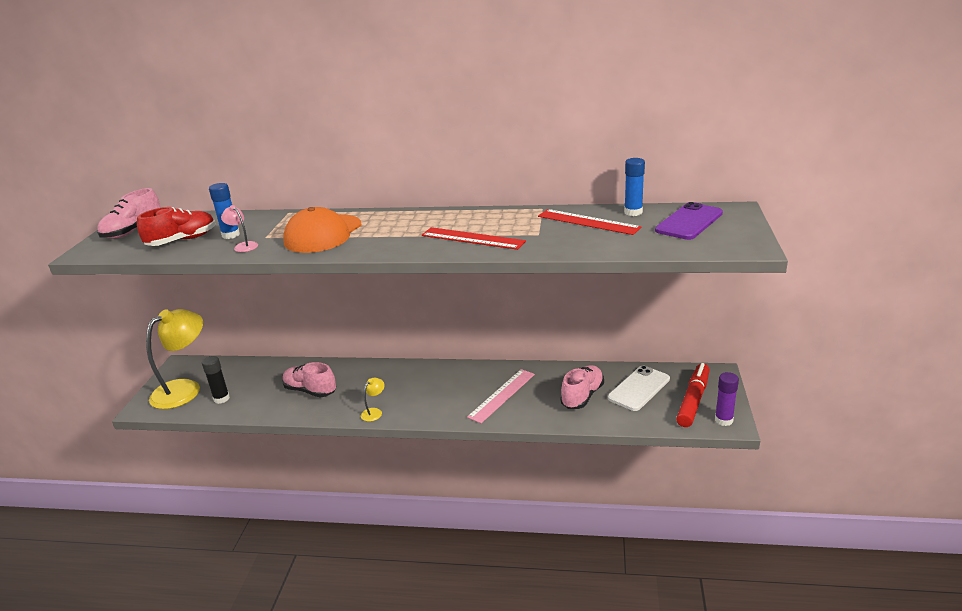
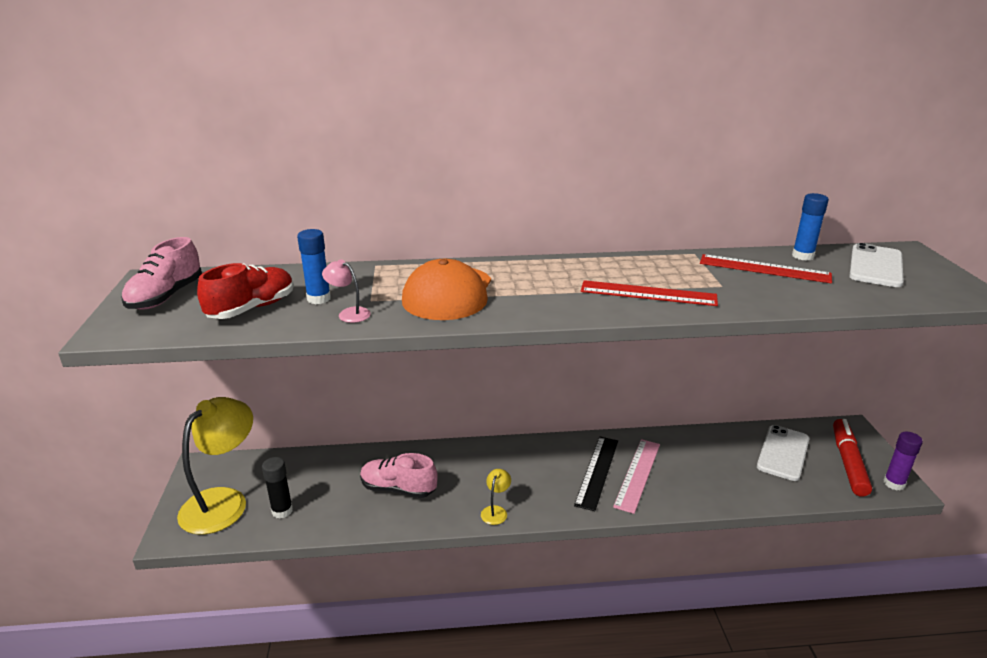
camera: 15 degrees left, 0 degrees up
(470, 390) = (597, 471): none -> black ruler
(582, 396) = (728, 467): pink shoe -> none
(689, 222) = (875, 266): purple phone -> white phone

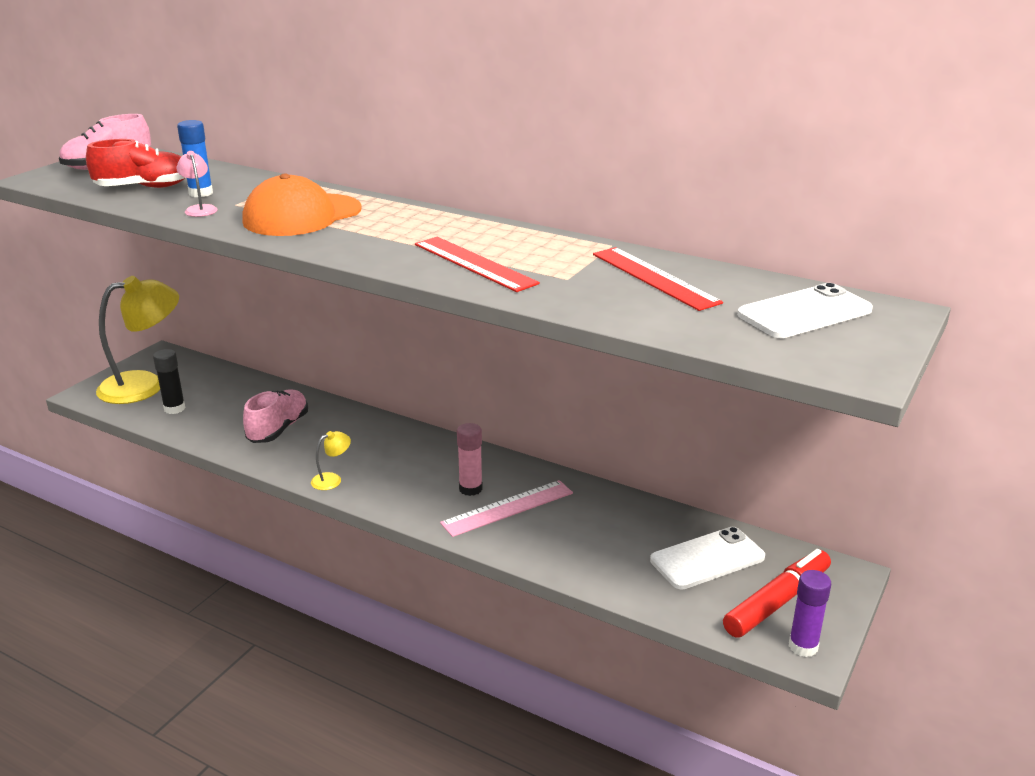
camera: 35 degrees right, 0 degrees up
(398, 489) = (278, 429): pink shoe -> pink shoe turned 60 degrees clockwise
(597, 471) = (470, 489): black ruler -> pink glue stick
(802, 256) = (735, 279): blue glue stick -> none

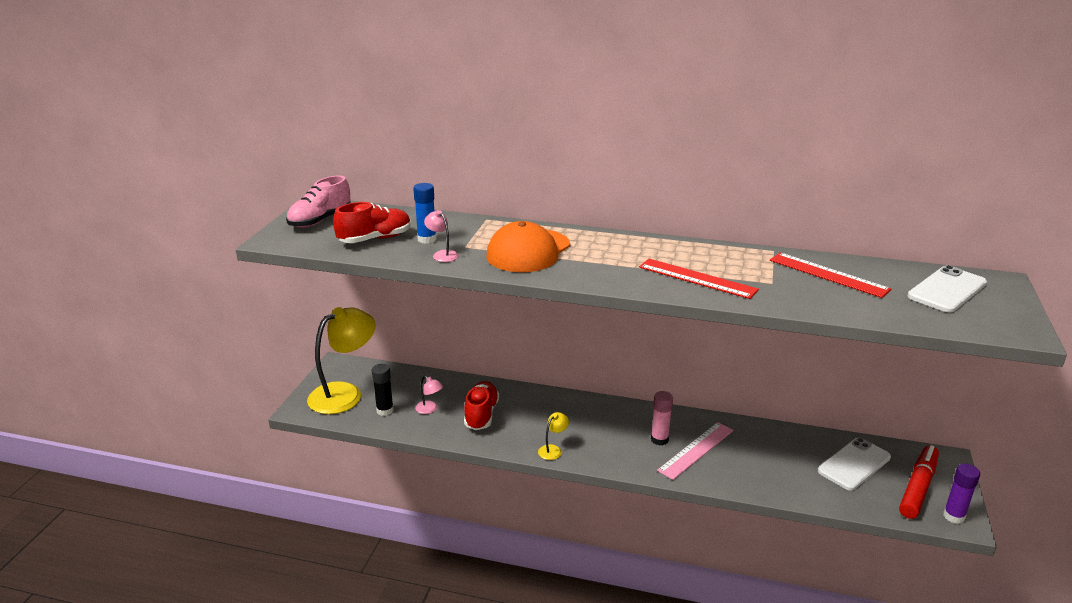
camera: 15 degrees left, 0 degrees up
(224, 415) = (430, 409): none -> pink lamp
(278, 429) = (481, 415): pink shoe -> red shoe

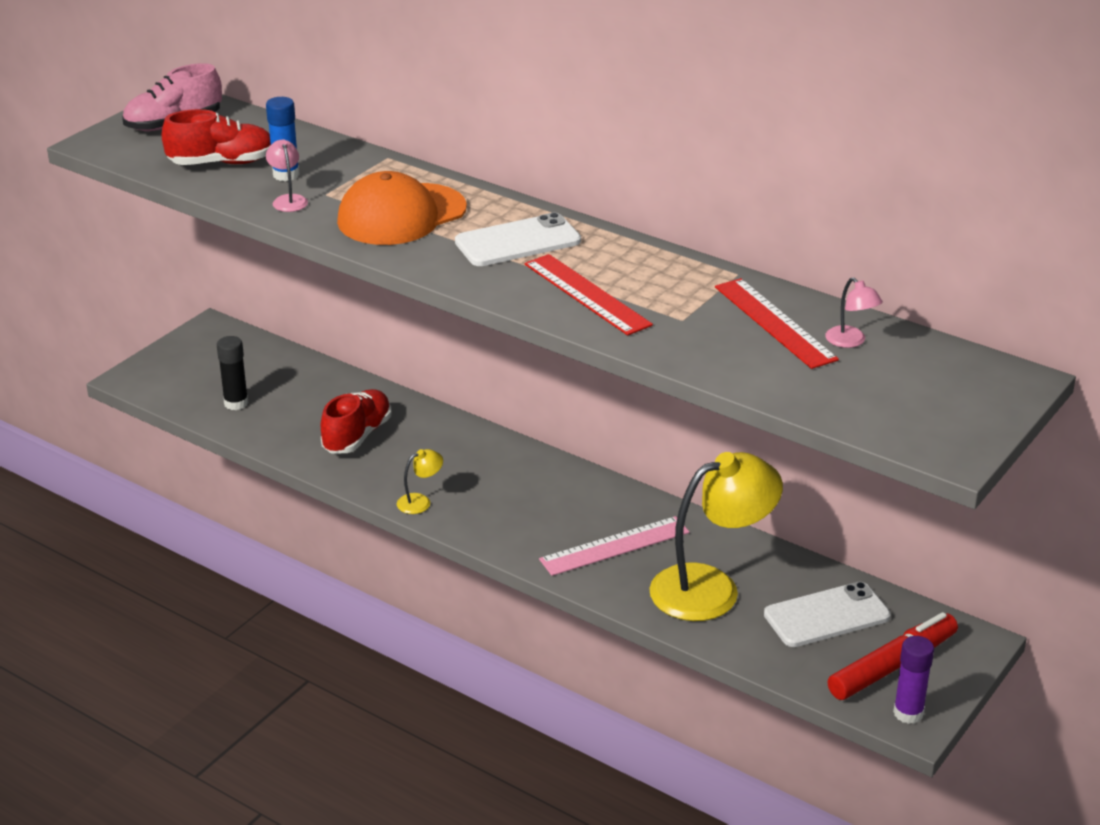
camera: 20 degrees right, 5 degrees up
(345, 393) = (198, 370): yellow lamp -> yellow lamp (711, 588)
(430, 409) = (294, 414): pink lamp -> pink lamp (851, 341)
(659, 439) = (575, 521): pink glue stick -> none
(947, 290) = (919, 376): white phone -> white phone (518, 242)

